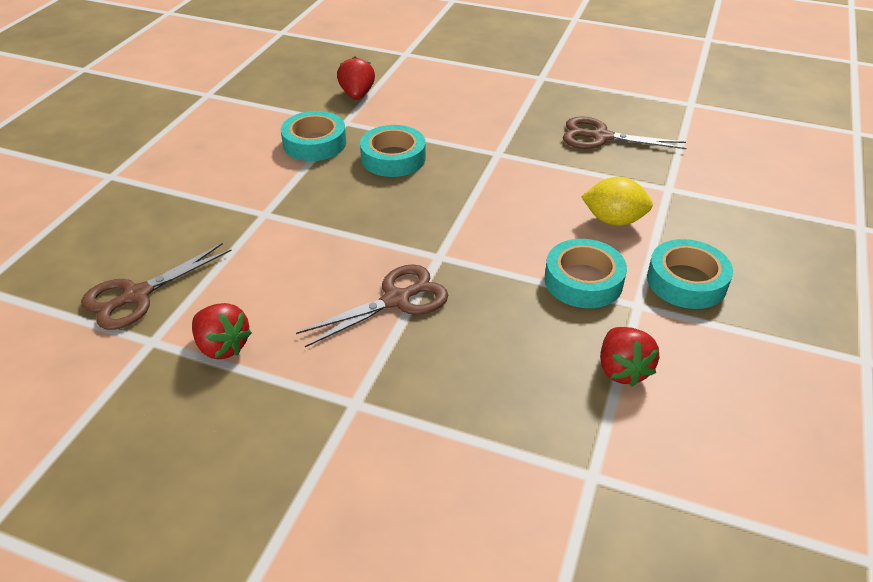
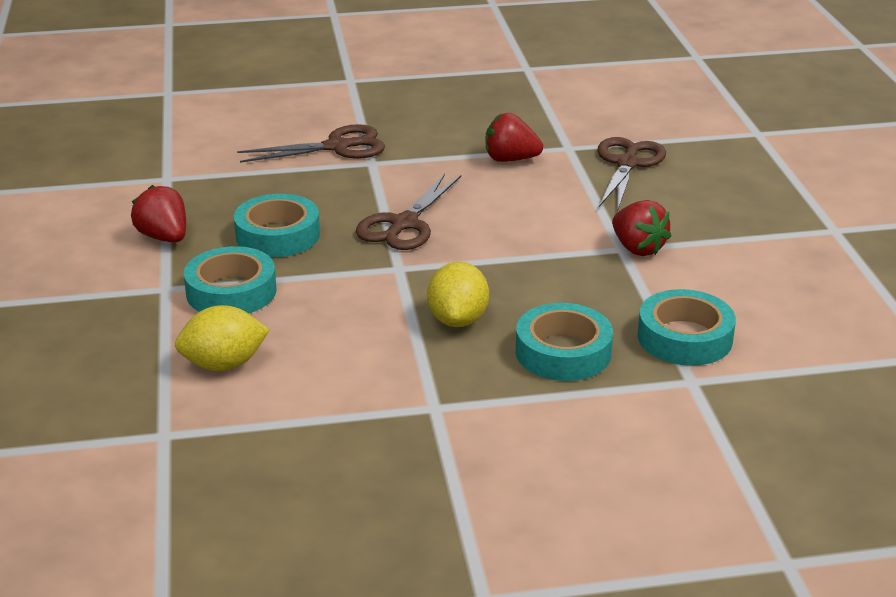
camera: 150 degrees right, 10 degrees down
(357, 95) = (738, 433): red strawberry -> red strawberry (637, 248)
(435, 199) = (458, 320): none -> yellow lemon
(601, 137) = (298, 491): brown scissors -> brown scissors (337, 147)
(686, 281) = (116, 324): turquoise tape -> turquoise tape (277, 235)

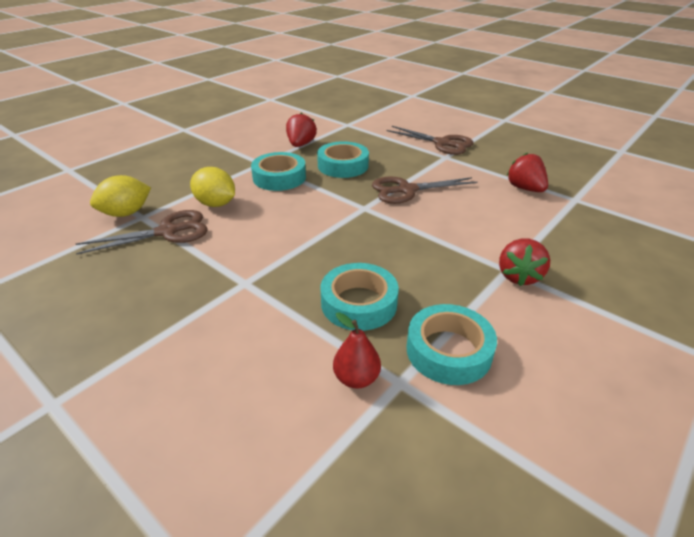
camera: 50 degrees right, 5 degrees up
(458, 320) = (341, 248): yellow lemon -> yellow lemon (126, 213)
(627, 164) = (602, 226): brown scissors -> brown scissors (167, 232)
(661, 401) = (356, 378): none -> red pear

